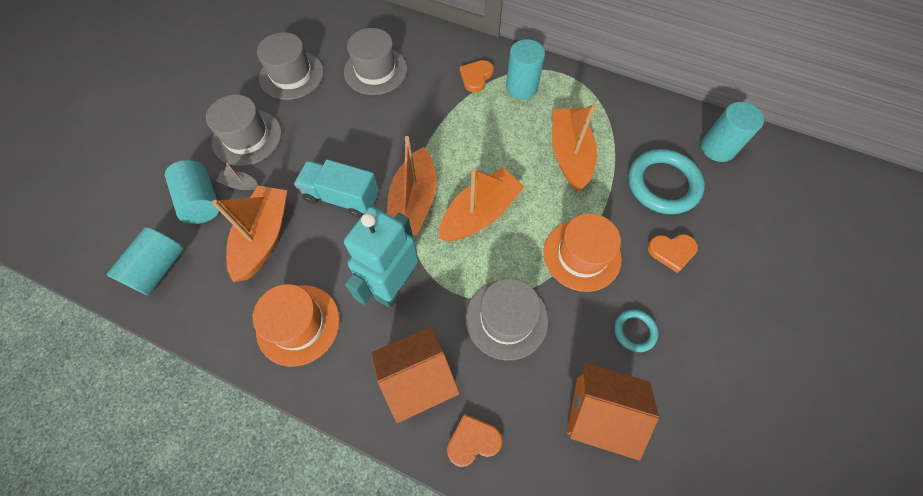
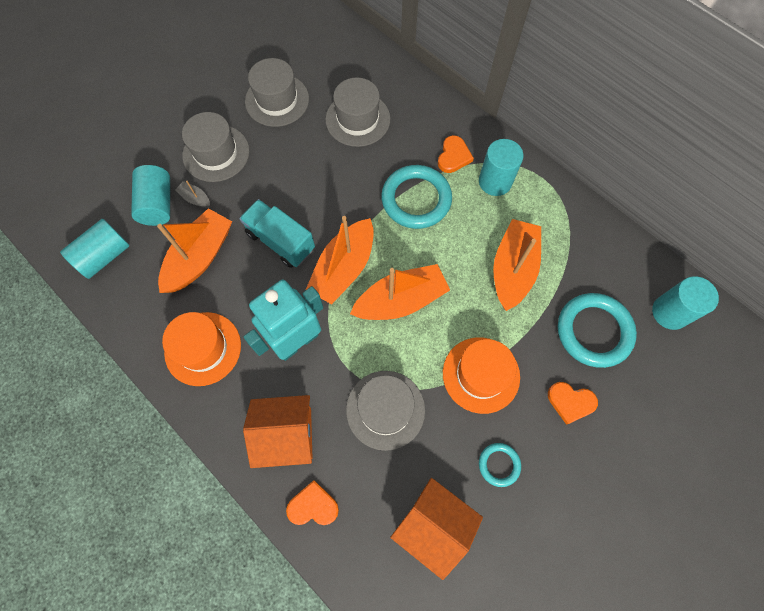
camera: 20 degrees right, 5 degrees up
(457, 122) = (416, 199): none -> turquoise ring
(476, 77) = (453, 156): orange heart -> orange heart turned 150 degrees clockwise

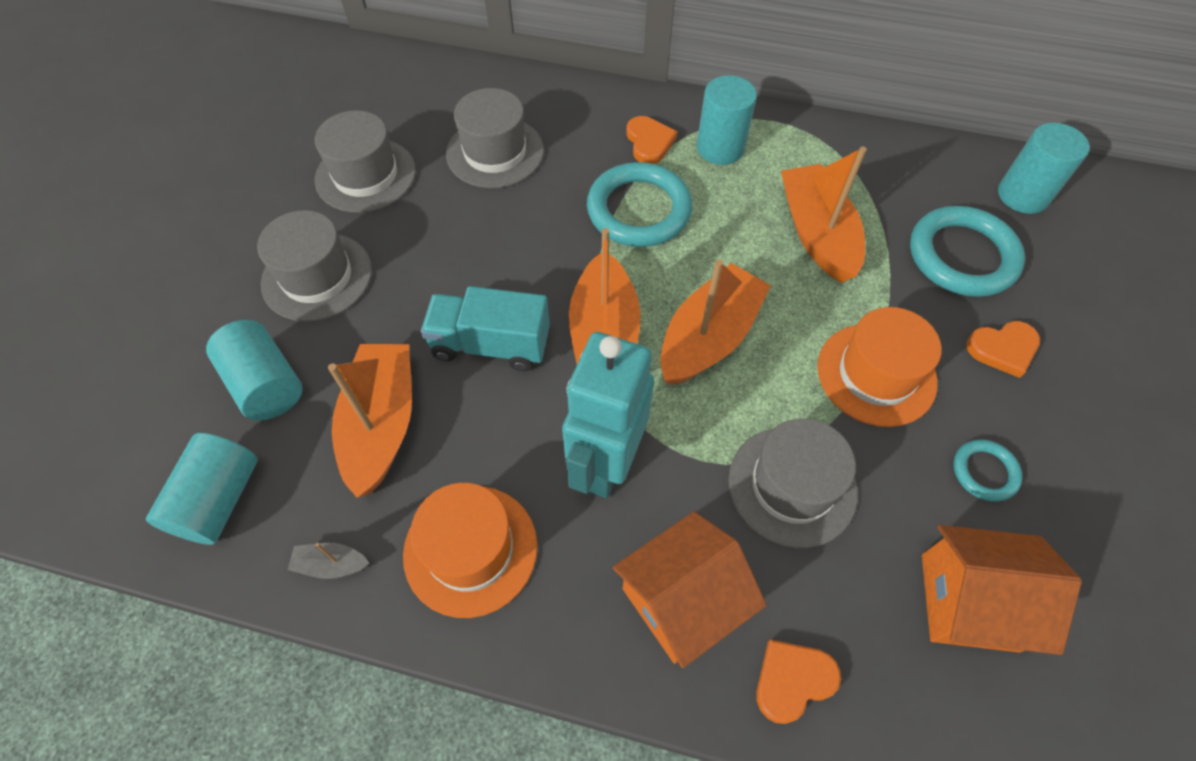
camera: 30 degrees left, 10 degrees down
(195, 198) = (323, 349): grey boat -> grey boat (331, 564)

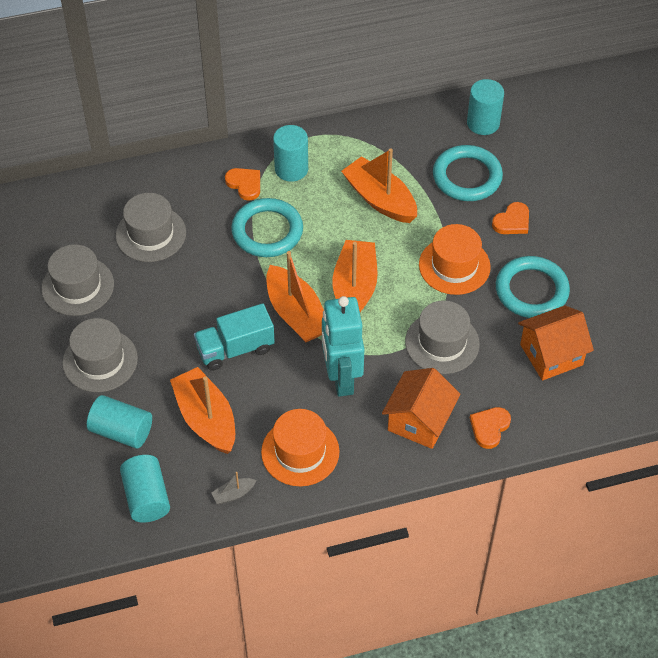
camera: 30 degrees left, 5 degrees down
(984, 472) = (531, 290): turquoise ring -> turquoise ring, size x1.97

